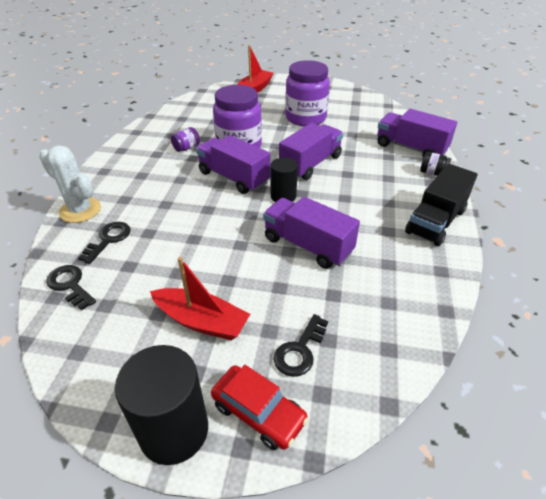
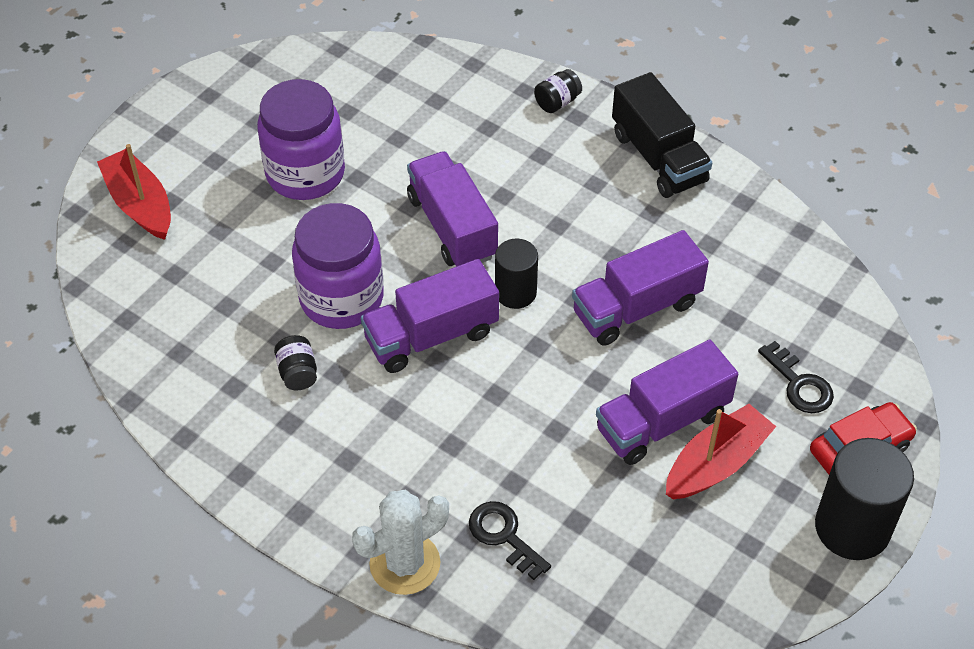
camera: 65 degrees left, 10 degrees up
(70, 285) = (582, 598): black key -> none
(186, 148) = (297, 373): purple jar -> black jar
(410, 148) = (482, 91): purple truck -> purple truck (662, 422)

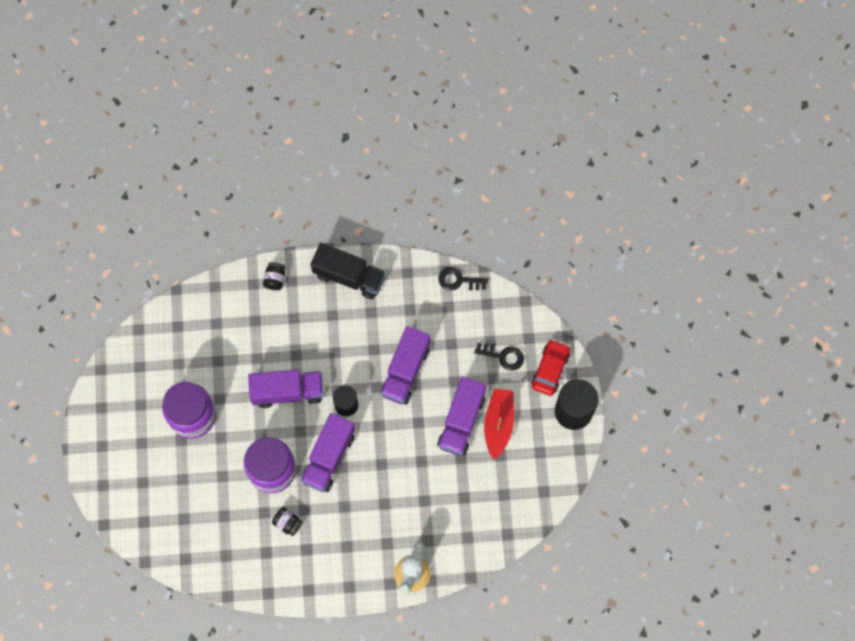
camera: 40 degrees left, 20 degrees up
(140, 204) = (130, 495): red boat -> none
(452, 227) = (288, 392): purple truck -> purple truck turned 150 degrees clockwise
(504, 536) = (441, 528): black key -> black key (458, 280)

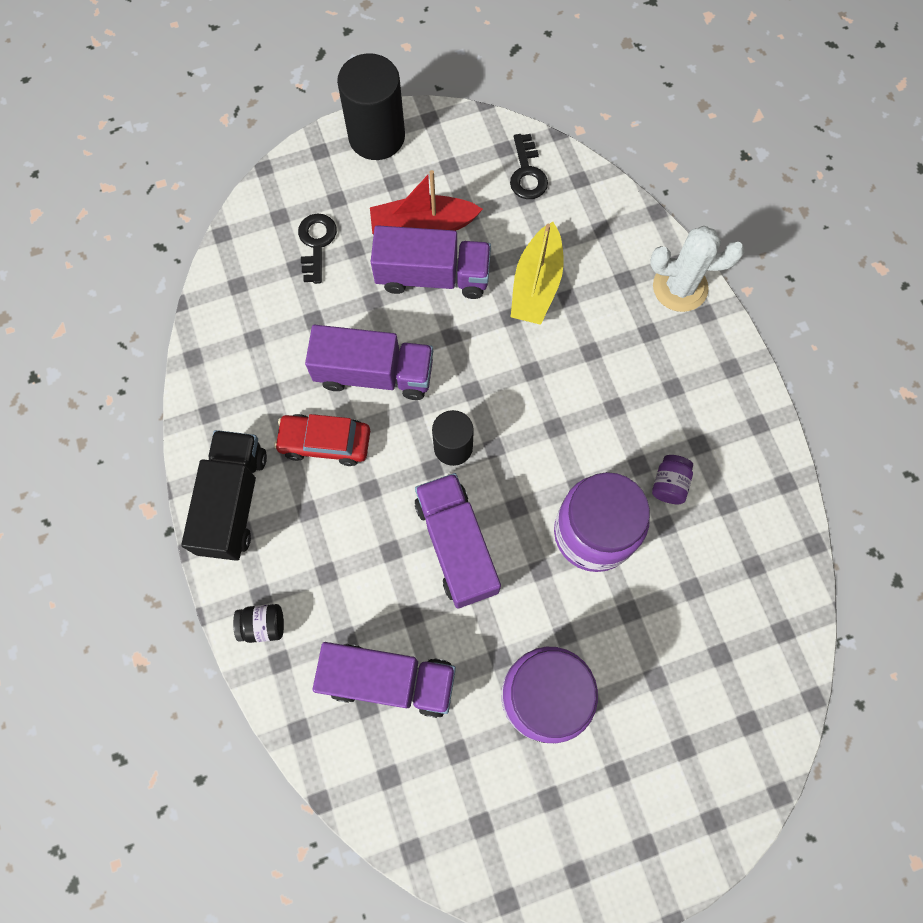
camera: 105 degrees left, 0 degrees up
(287, 523) = (669, 484): black jar -> purple jar
(329, 457) = (545, 450): purple truck -> purple truck (389, 680)
(438, 483) = (536, 285): none -> yellow boat
(458, 280) = (206, 333): black key -> black key (527, 173)
(550, 370) = (322, 178): red car -> red car (325, 443)

